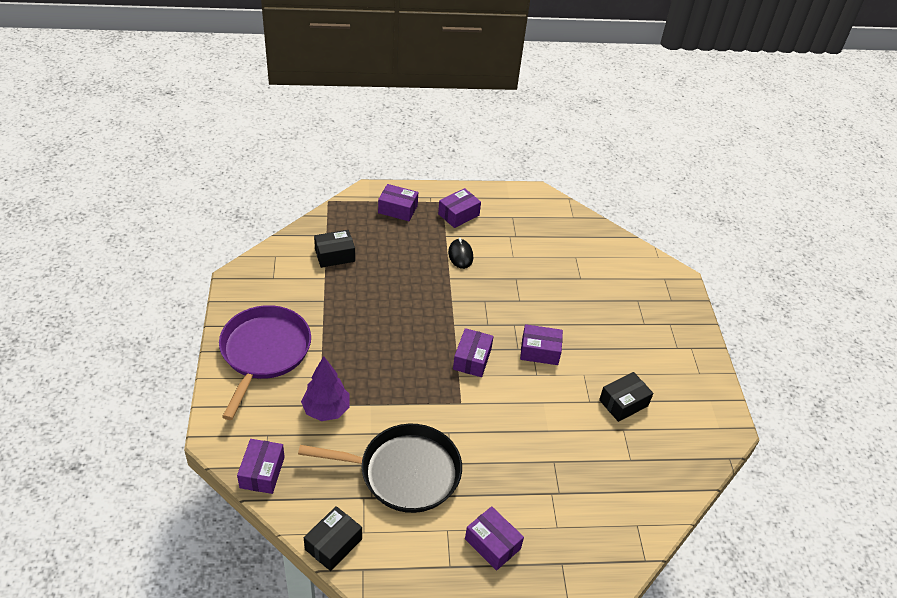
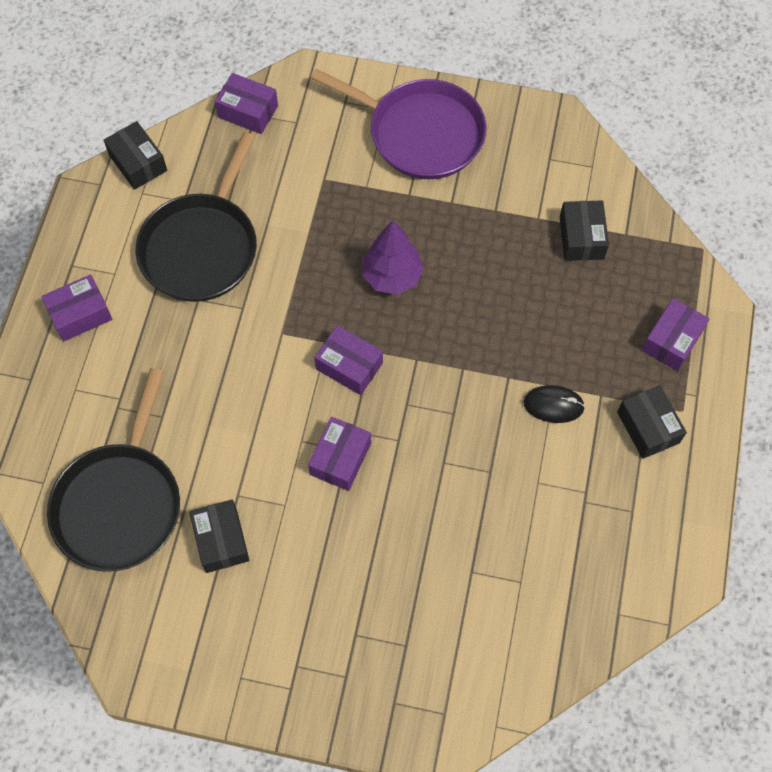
camera: 110 degrees right, 20 degrees up
(326, 410) = (314, 184): purple tree -> purple tree (392, 276)
(458, 214) = (648, 427): purple box -> black box
(628, 469) = (120, 503): none -> black pan

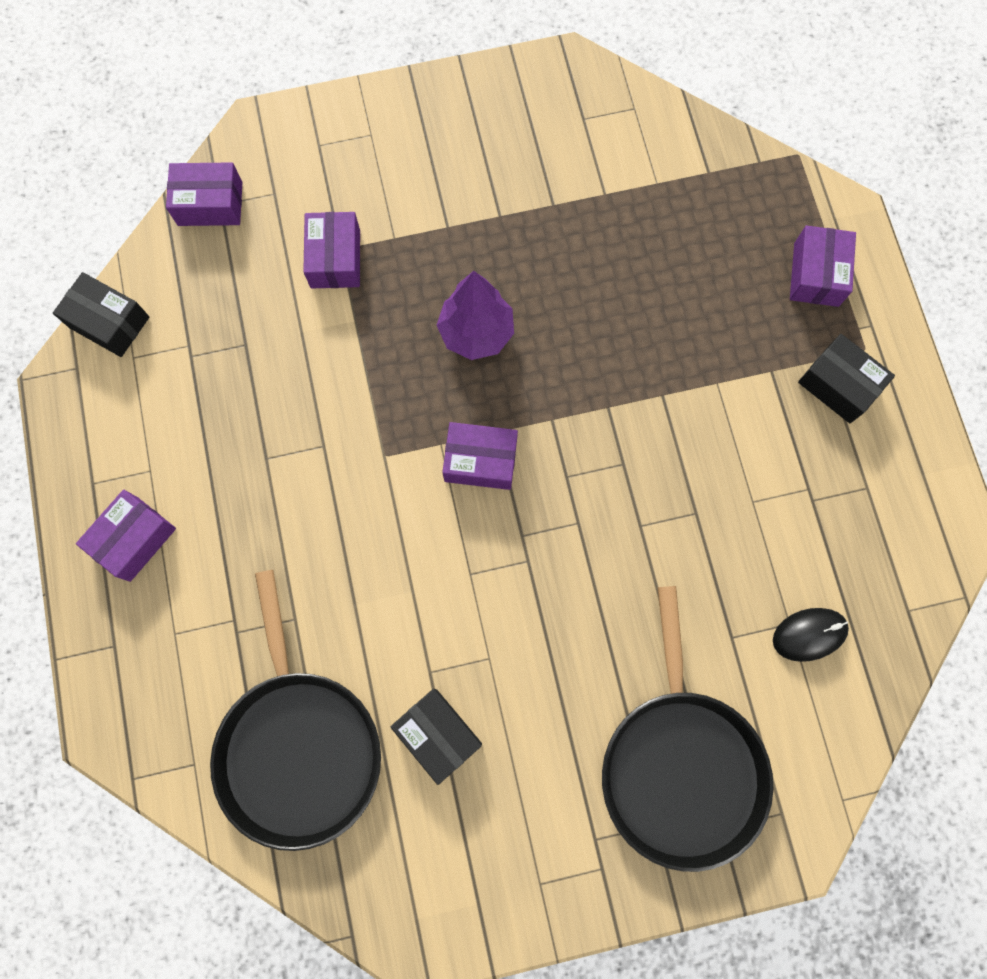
camera: 25 degrees left, 10 degrees up
(202, 247) = (238, 393): black pan -> black pan (680, 766)
(340, 459) = (525, 575): purple box -> purple box (335, 259)
(420, 133) = (425, 148): purple pan -> none
(553, 405) = (727, 405): black mouse -> black mouse (809, 634)
(581, 238) = (663, 197): black box -> none

